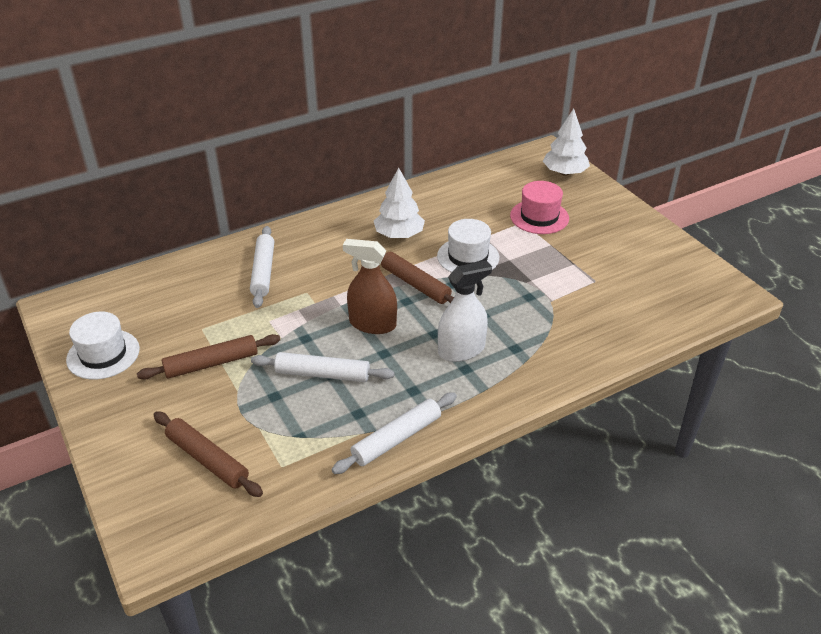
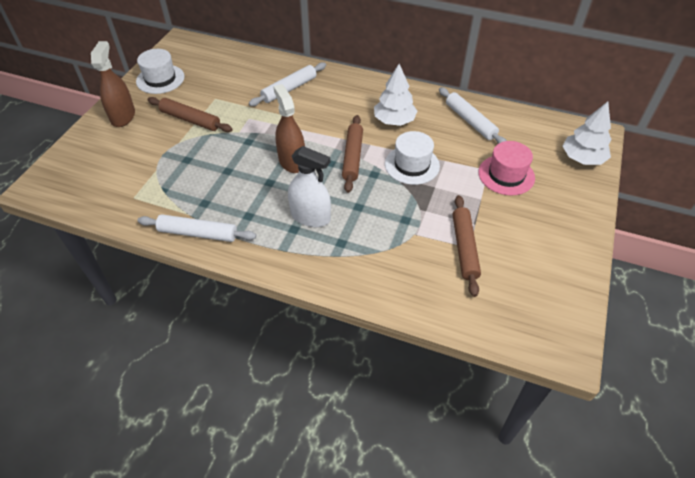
camera: 50 degrees right, 10 degrees up
(127, 415) = (123, 116): none -> brown spray bottle
(207, 460) = (114, 165): brown rolling pin -> brown rolling pin (464, 248)
(322, 374) = (224, 167): white rolling pin -> white rolling pin (470, 121)

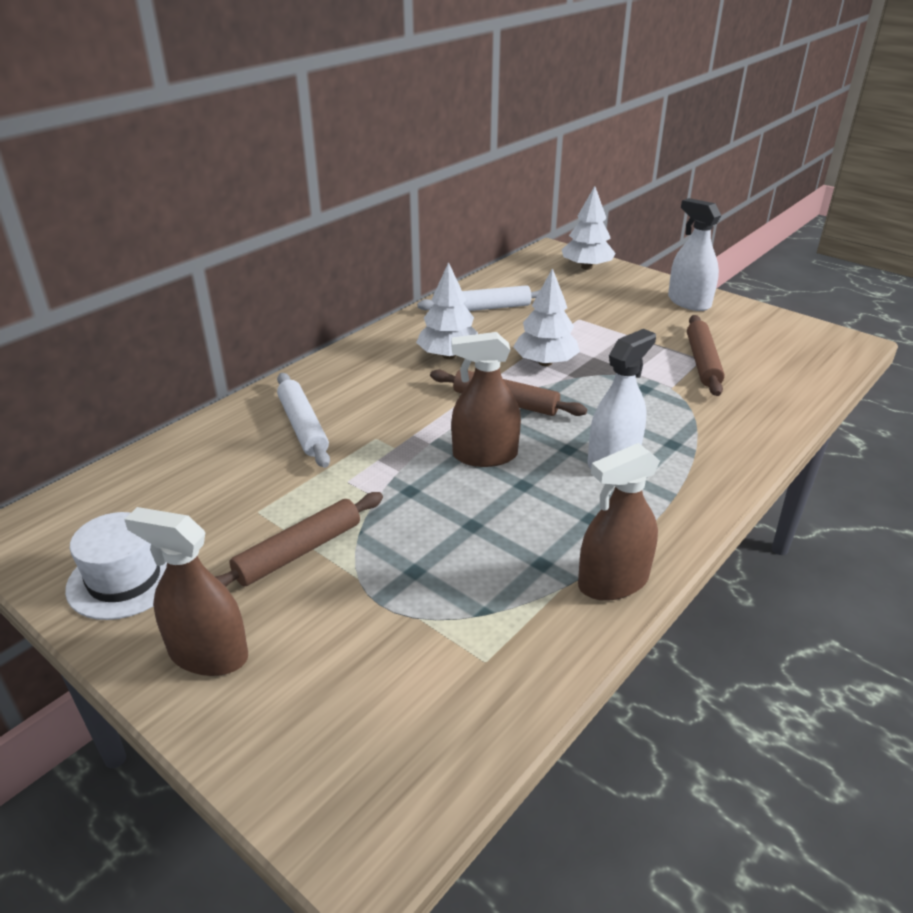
camera: 70 degrees left, 15 degrees down
(198, 233) = (613, 581): white rolling pin -> brown spray bottle
(412, 165) = (545, 362): white hat -> white tree
(464, 248) = (702, 362): brown rolling pin -> brown rolling pin turned 75 degrees clockwise
(506, 175) = (593, 311): pink hat -> none
(565, 229) = (689, 302): none -> white spray bottle

